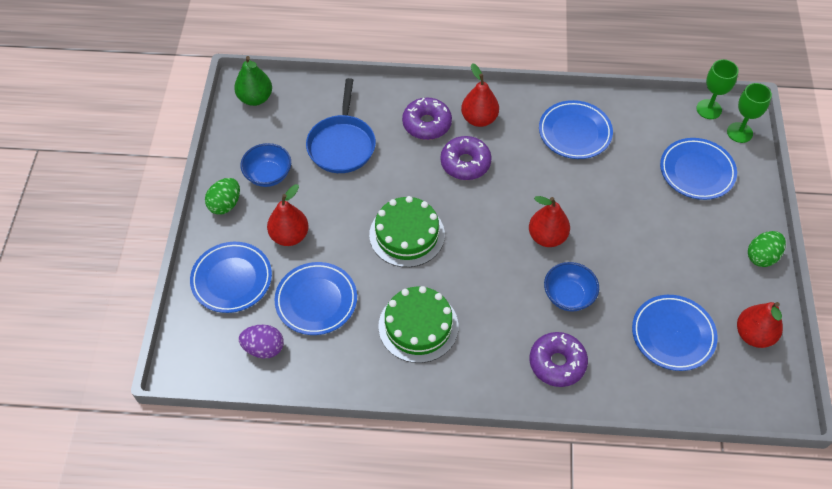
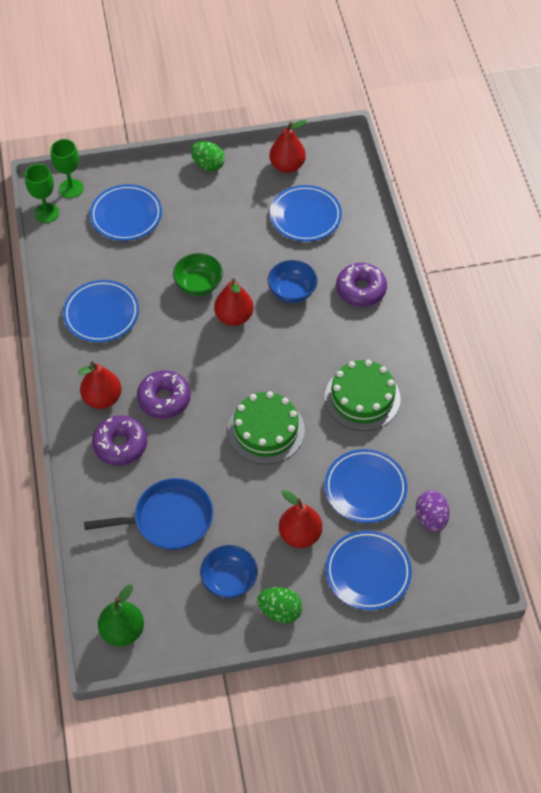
camera: 105 degrees left, 0 degrees up
(594, 215) = (198, 284): none -> green bowl

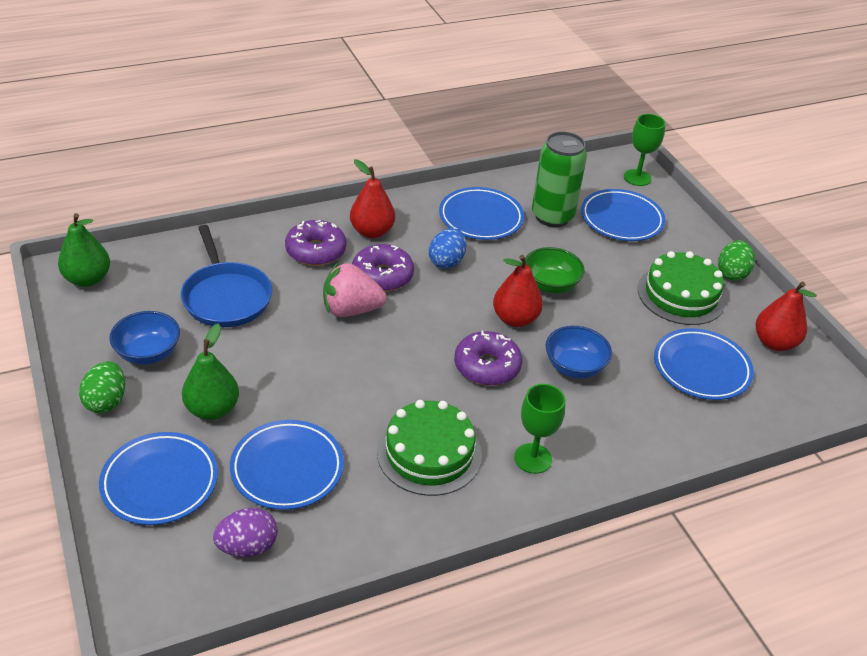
camera: 75 degrees right, 15 degrees down
(46, 213) = (596, 166): green goblet -> green goblet (533, 458)
(111, 262) = (552, 216): none -> green can
(155, 350) = (446, 261): none -> blue egg
(203, 427) = (351, 310): none -> pink strawberry
(266, 430) = (358, 363): green cake -> green cake (681, 295)
(300, 535) = (212, 409): red pear -> green pear
(361, 290) = (606, 436): purple donut -> purple donut (487, 366)

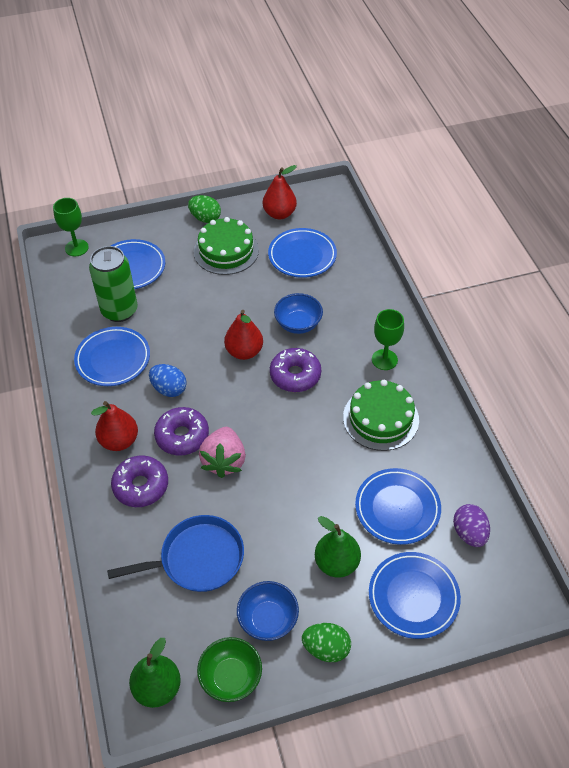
camera: 80 degrees left, 10 degrees up
(550, 285) = (206, 324): green bowl -> green bowl (231, 677)

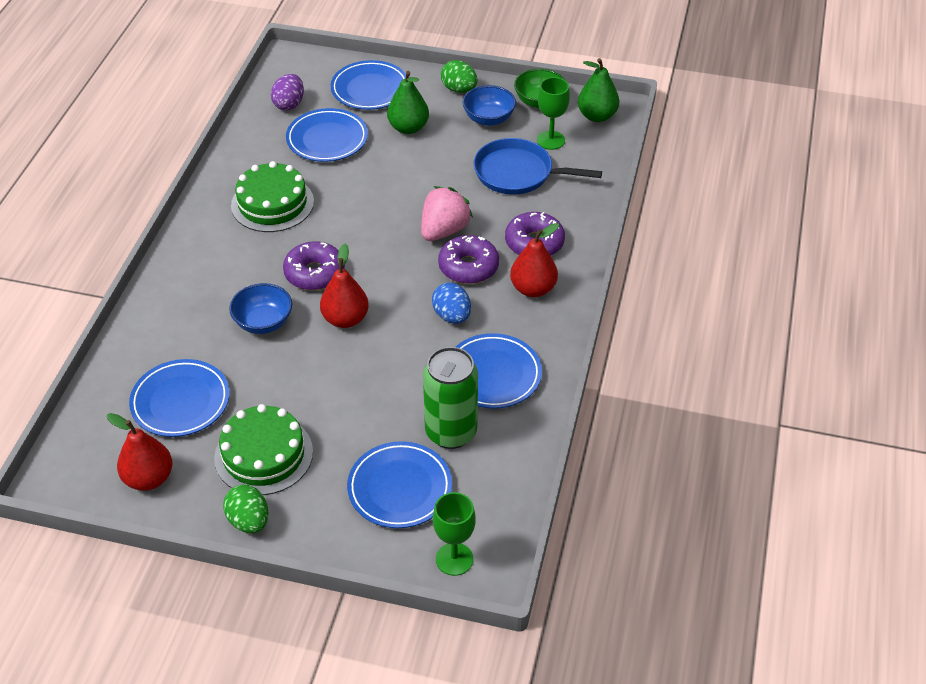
camera: 150 degrees left, 5 degrees down
(384, 359) = (214, 249): green goblet -> green goblet (550, 140)

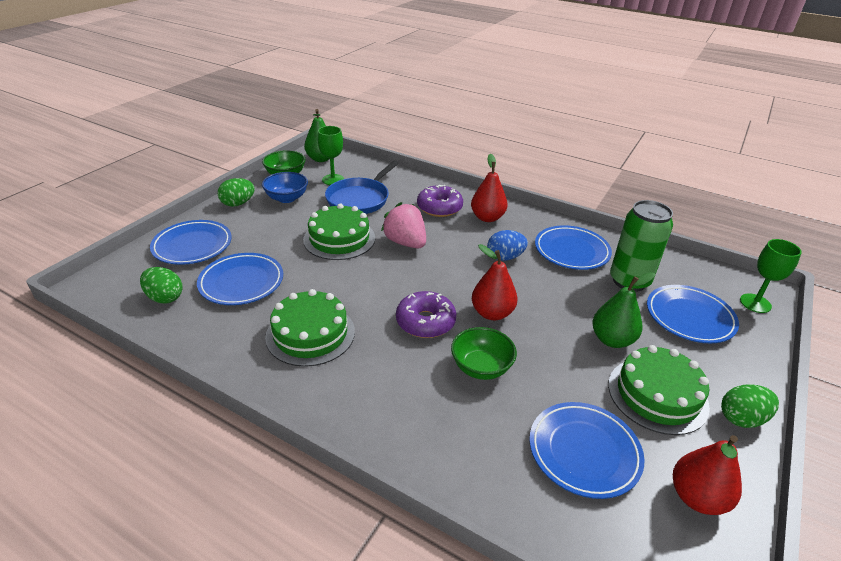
camera: 75 degrees left, 10 degrees down
(263, 322) = (481, 367): blue bowl -> green bowl
(289, 104) = (165, 297): purple egg -> green egg
(408, 128) = (265, 236): green pear -> green pear (612, 340)
(428, 180) = (339, 239): none -> green cake
(468, 267) = (453, 239): purple donut -> none

